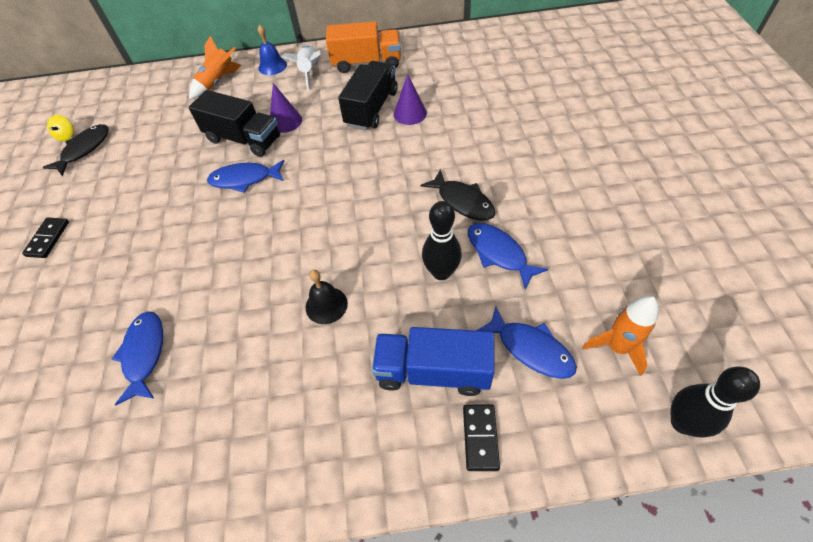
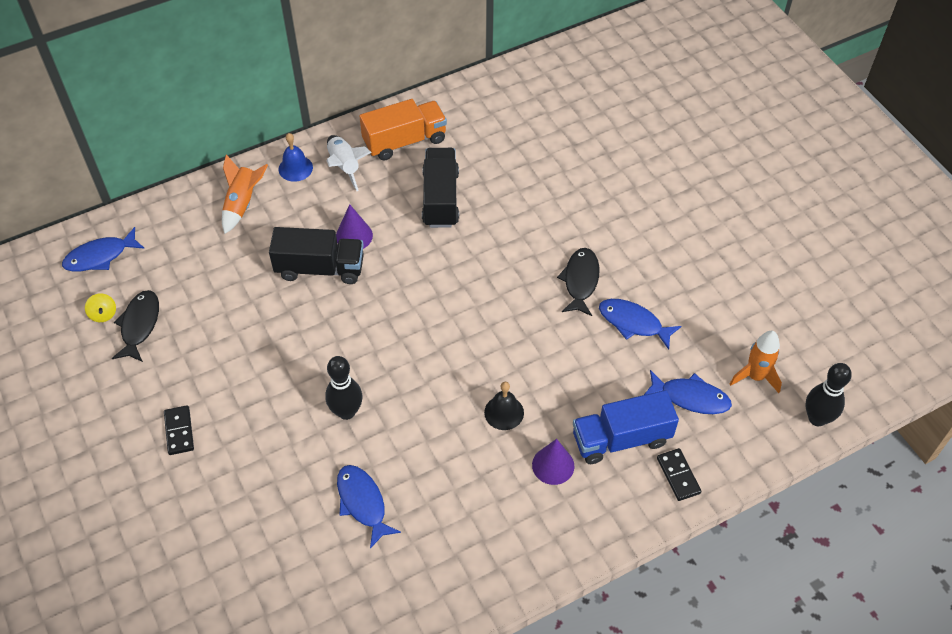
camera: 25 degrees left, 0 degrees up
(244, 179) = (350, 313): blue fish -> blue fish (100, 256)
(410, 113) = (484, 195): purple cone -> purple cone (553, 465)
(441, 272) = (591, 354): black bowling pin -> black bowling pin (346, 412)
(462, 201) = (580, 281): black fish -> black fish turned 105 degrees counterclockwise

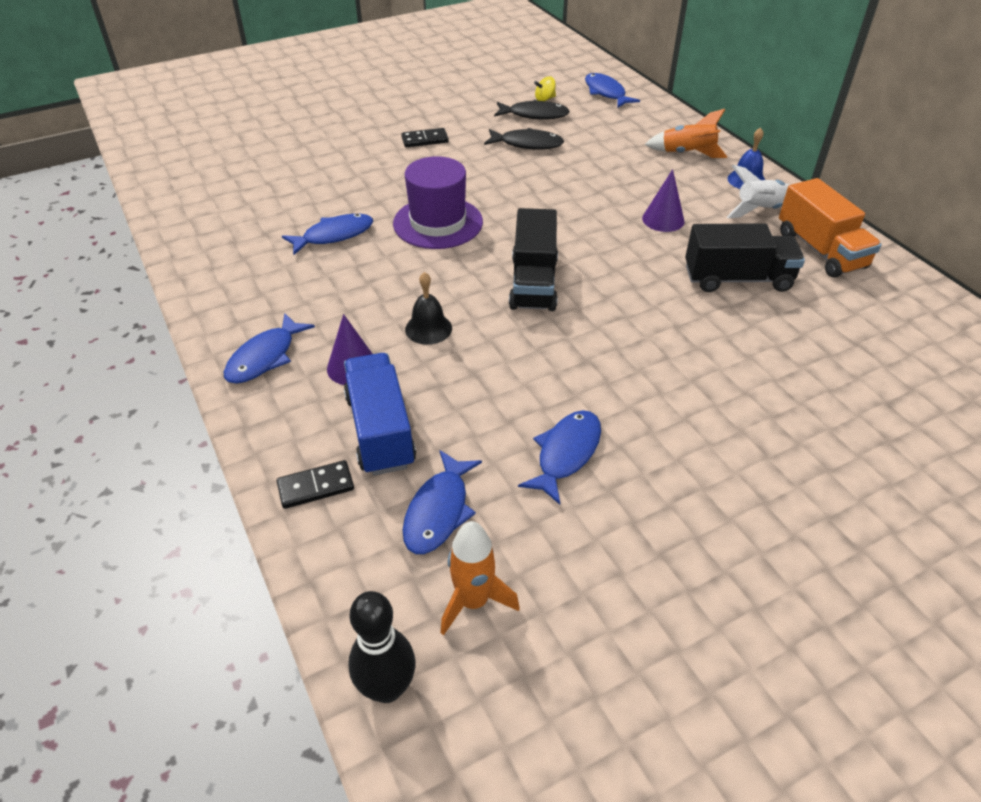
camera: 90 degrees right, 10 degrees down
(320, 268) = (614, 200): black truck -> black truck (533, 283)
(346, 412) = (438, 223): black bowling pin -> purple hat
(543, 535) = (265, 357): none -> blue fish
(580, 281) = (632, 401): black fish -> black fish (527, 144)

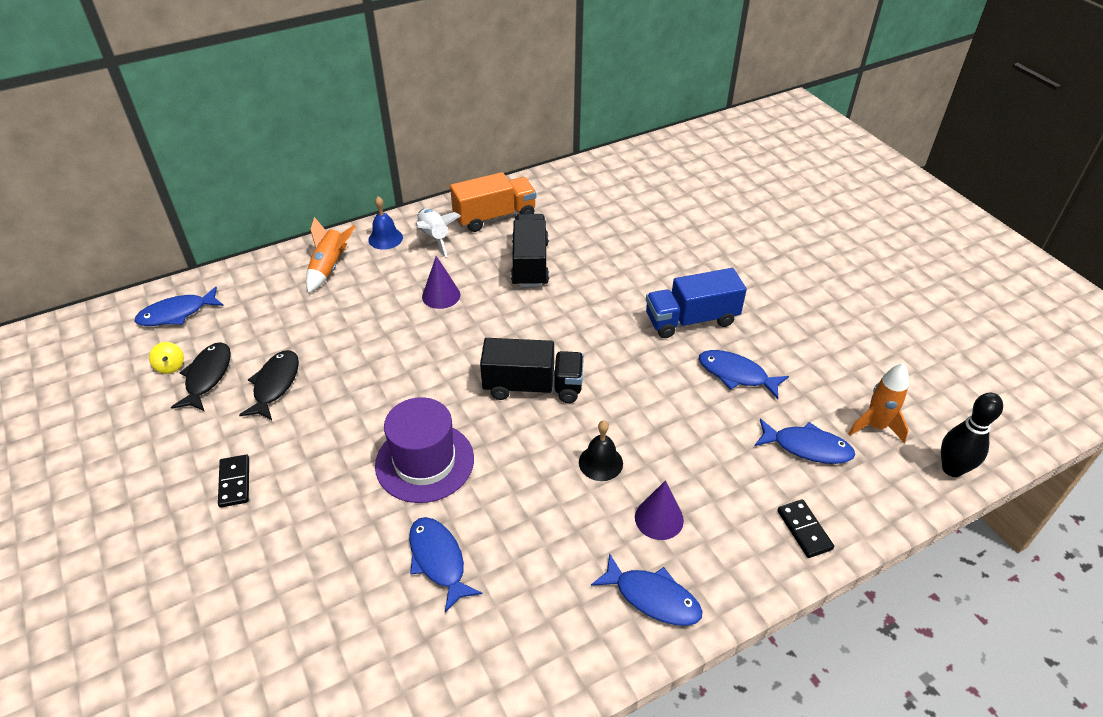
camera: 90 degrees left, 0 degrees up
(380, 430) = (734, 490): blue truck -> blue truck (691, 320)

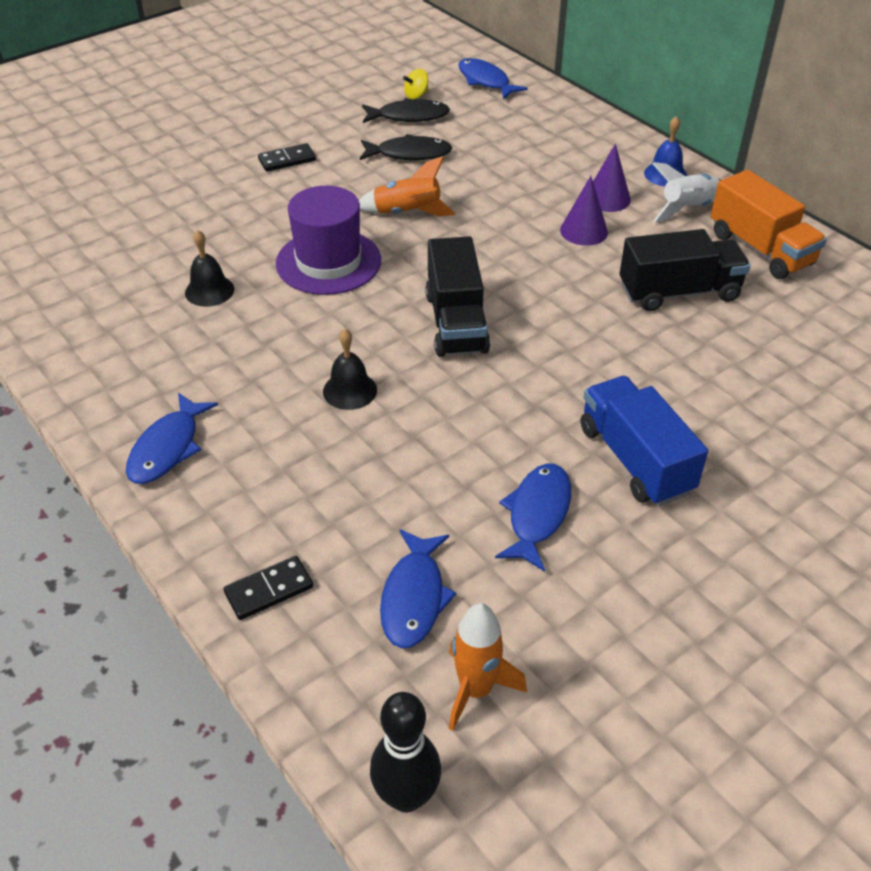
camera: 80 degrees right, 0 degrees up
(329, 268) = (594, 148): orange rocket -> orange rocket (407, 213)
(438, 560) = (209, 291): blue fish -> black bell
(659, 518) = (274, 446): purple cone -> purple cone (607, 198)

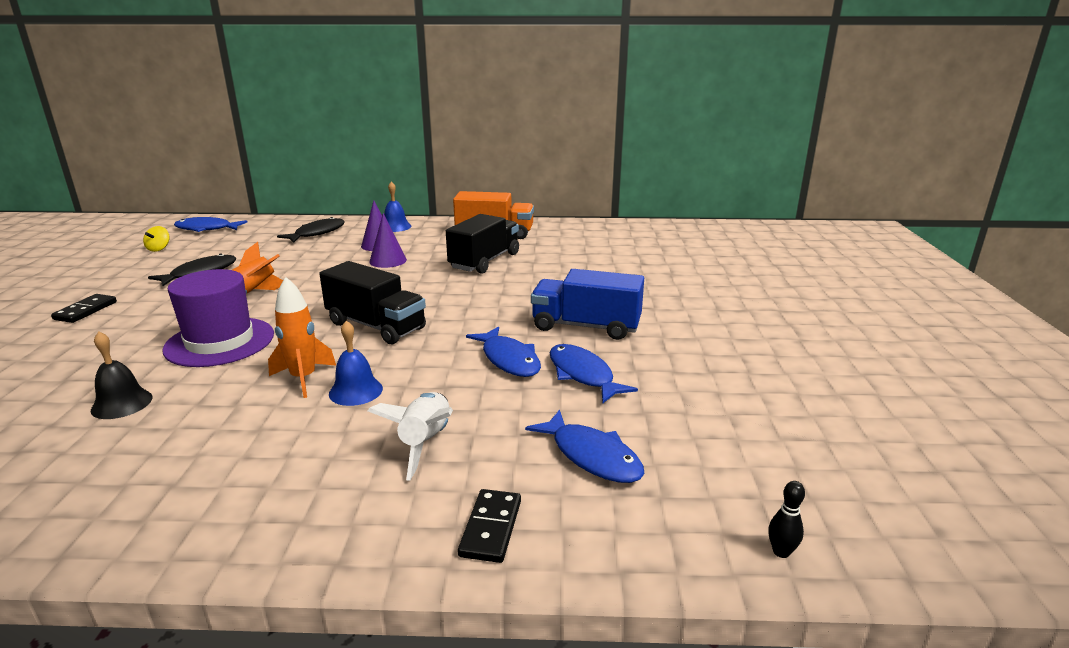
camera: 50 degrees left, 20 degrees down
(168, 448) = (241, 512): blue fish -> blue fish (509, 359)
(350, 390) = (356, 391): black bell -> blue bell
(406, 796) = (781, 552): black bowling pin -> black bowling pin, size x0.48
(409, 116) = (169, 258): black fish -> black fish (317, 233)
(476, 690) = (707, 469): orange rocket -> orange rocket (303, 378)
(688, 208) = (431, 233): white rocket -> white rocket (425, 442)

